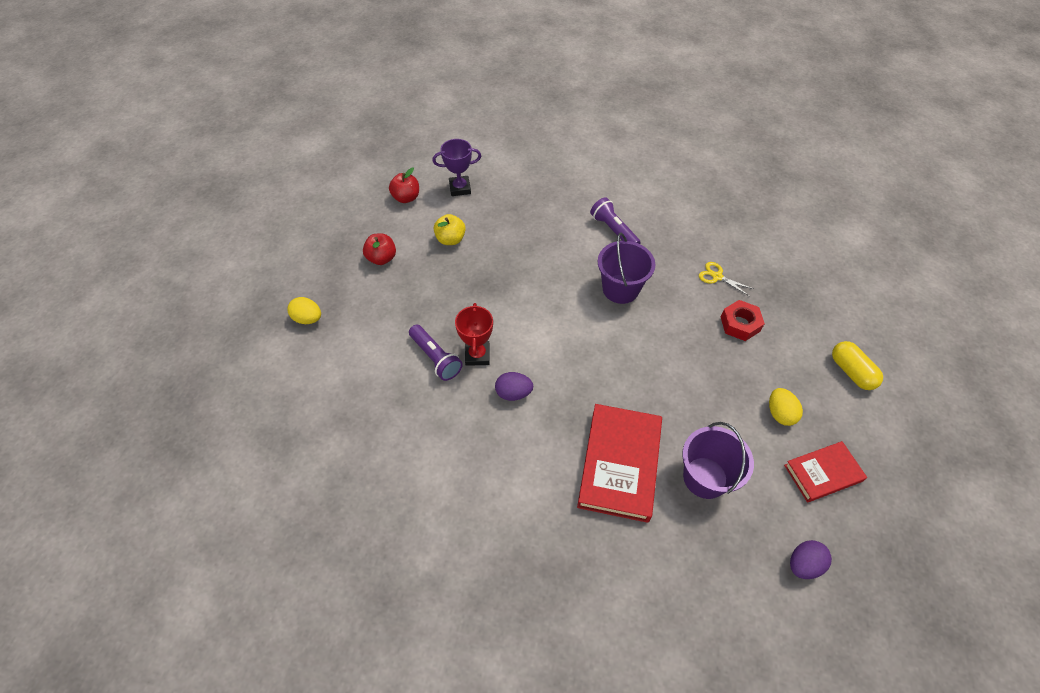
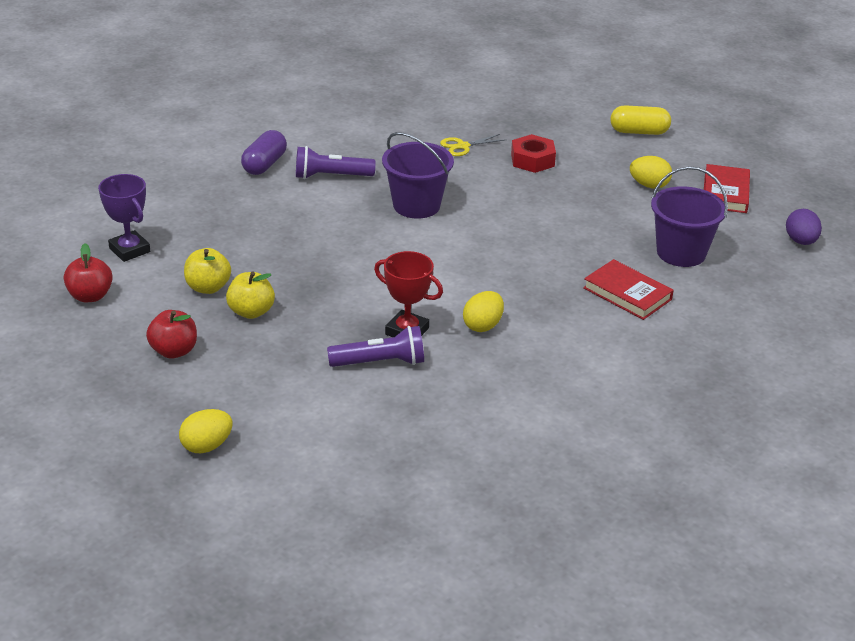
camera: 60 degrees left, 20 degrees down
(441, 270) = (251, 312): none -> yellow apple
(460, 188) = (129, 250): purple trophy -> purple trophy turned 60 degrees counterclockwise
(513, 393) = (483, 326): purple egg -> yellow egg
(596, 194) = (264, 164): none -> purple capsule
(619, 464) = (627, 294): red book -> red book, size x0.60

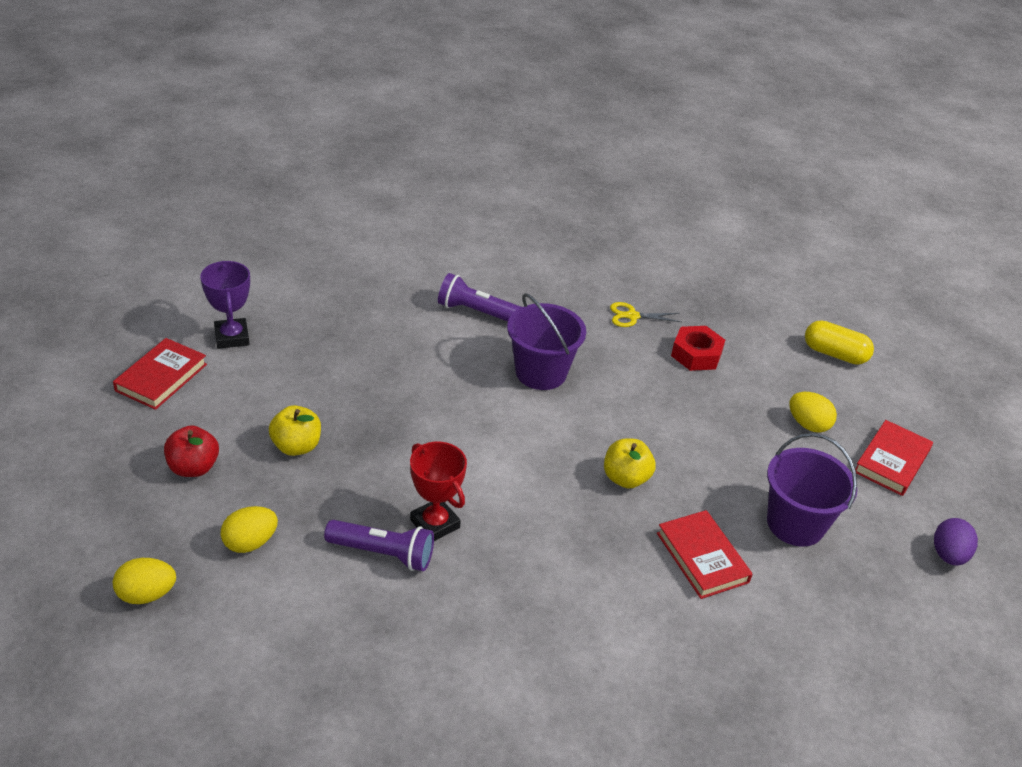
camera: 20 degrees right, 5 degrees up
(90, 296) = (161, 377): red apple -> red book
(208, 287) = (275, 404): yellow apple -> yellow apple (625, 478)
(264, 164) = (421, 279): purple capsule -> none
(483, 326) = (518, 544): yellow egg -> yellow egg (250, 543)

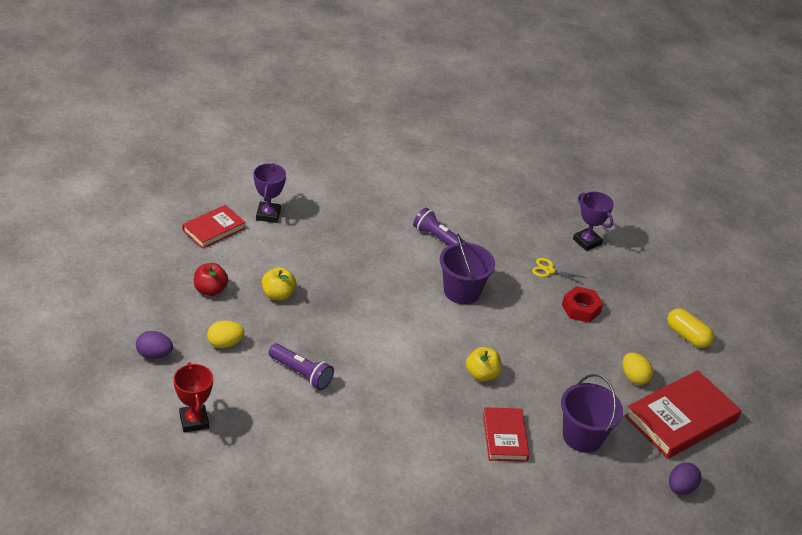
camera: 20 degrees right, 0 degrees up
(147, 594) = (154, 355): yellow egg -> purple egg
(435, 524) = (341, 366): red trophy -> red trophy (194, 421)
(655, 269) = (587, 242): none -> purple trophy
(891, 461) = (681, 418): red book -> red book, size x1.67

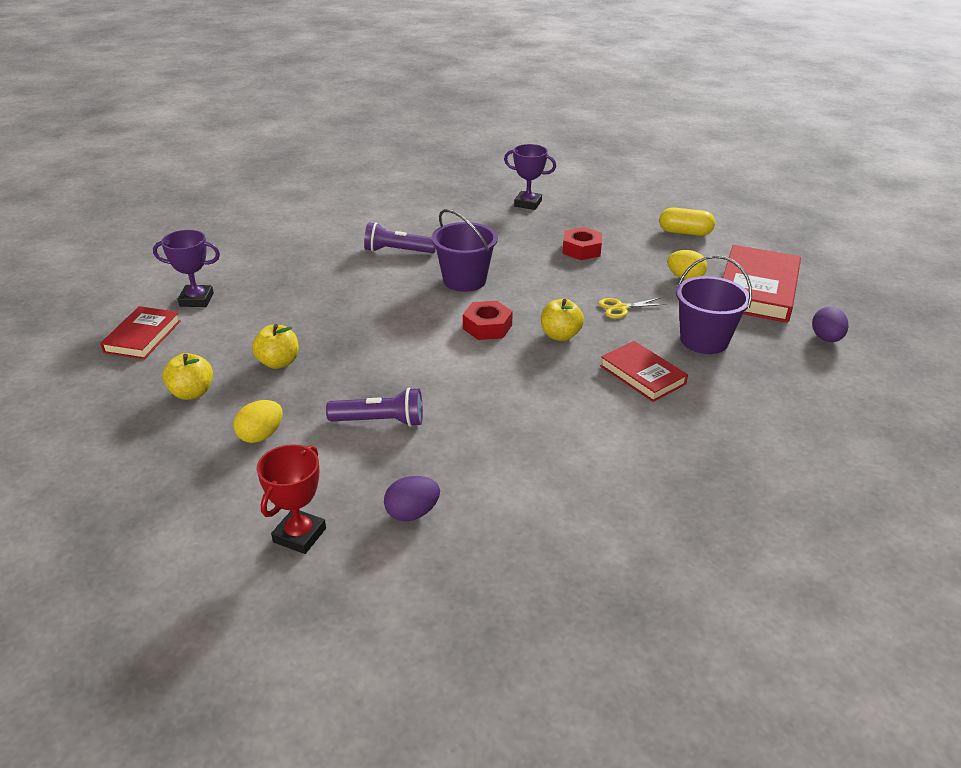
camera: 30 degrees left, 5 degrees down
(154, 355) = (178, 490): purple egg -> purple egg (412, 513)
(194, 421) = (299, 535): red trophy -> red trophy turned 75 degrees clockwise
(210, 290) = (192, 393): red apple -> yellow apple
(268, 215) = (196, 300): purple trophy -> purple trophy turned 60 degrees counterclockwise
(438, 340) = (487, 327): none -> red nut
(549, 270) = (522, 234): yellow scissors -> yellow scissors (621, 308)

